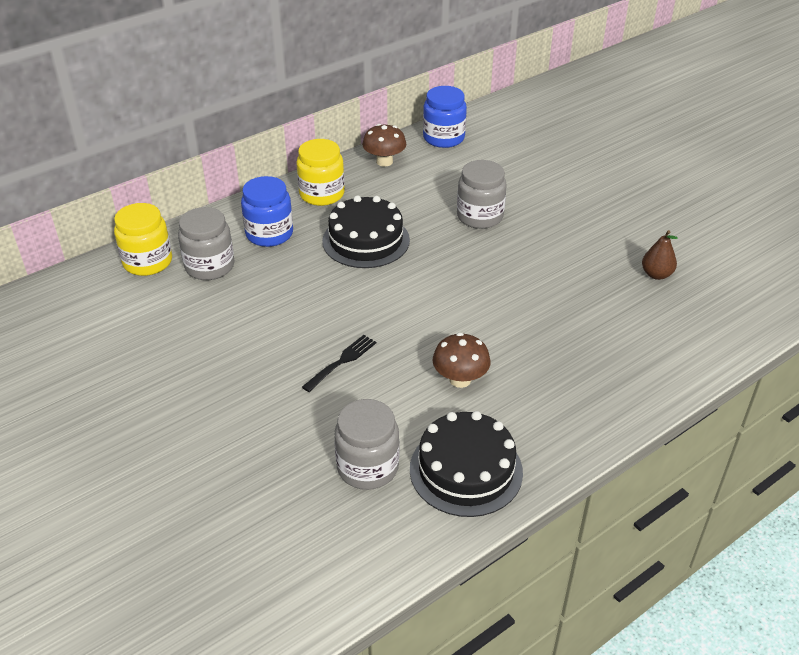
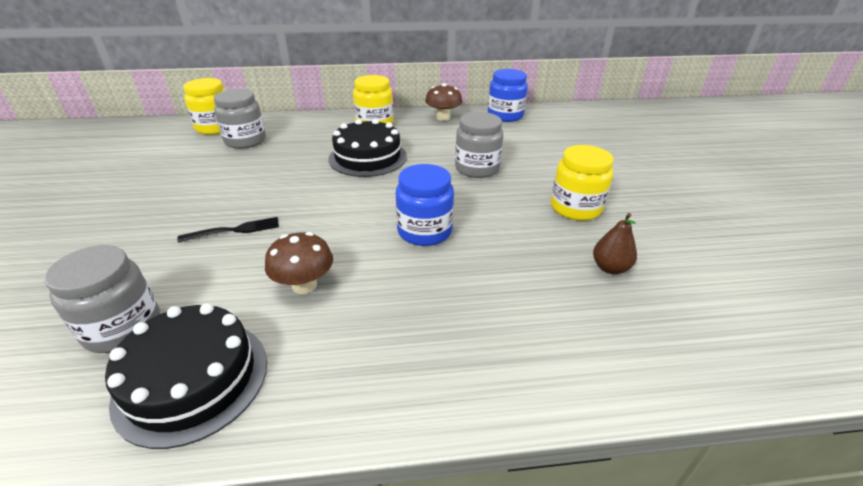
camera: 30 degrees right, 5 degrees down
(269, 234) = (309, 135): blue jar -> blue jar (424, 231)
(594, 229) = (575, 208): none -> yellow jar

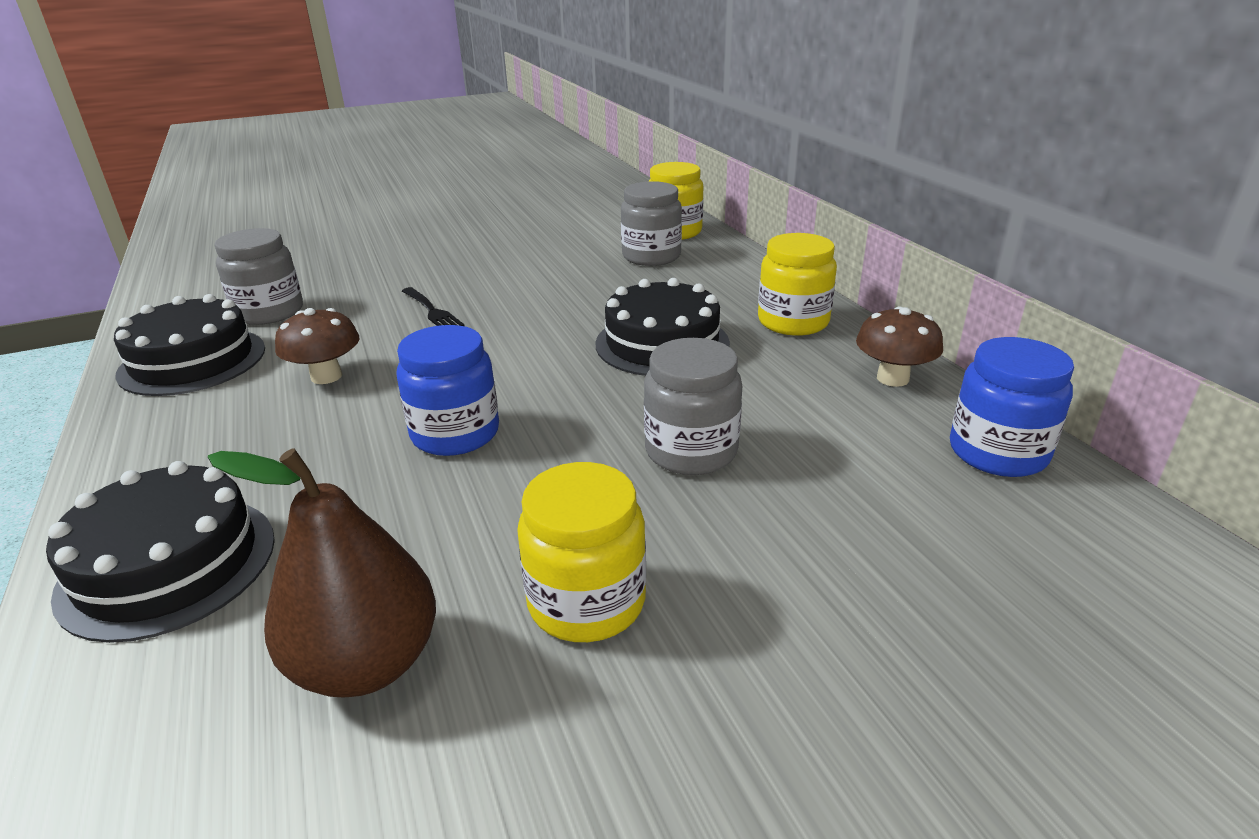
camera: 75 degrees right, 5 degrees down
(523, 351) = (168, 565): none -> black cake
(610, 268) = (367, 663): brown pear -> brown pear, size x1.82

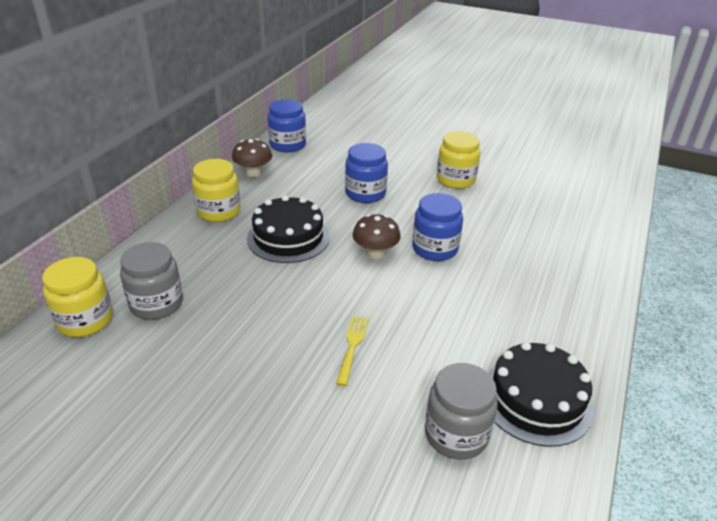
camera: 135 degrees left, 5 degrees up
(168, 565) = (577, 257): black cake -> none
(326, 376) = (462, 324): brown mushroom -> brown mushroom (375, 253)
(367, 663) = (525, 198): brown pear -> none
(432, 311) = (352, 346): black fork -> yellow fork
(691, 451) = (365, 193): grey jar -> blue jar

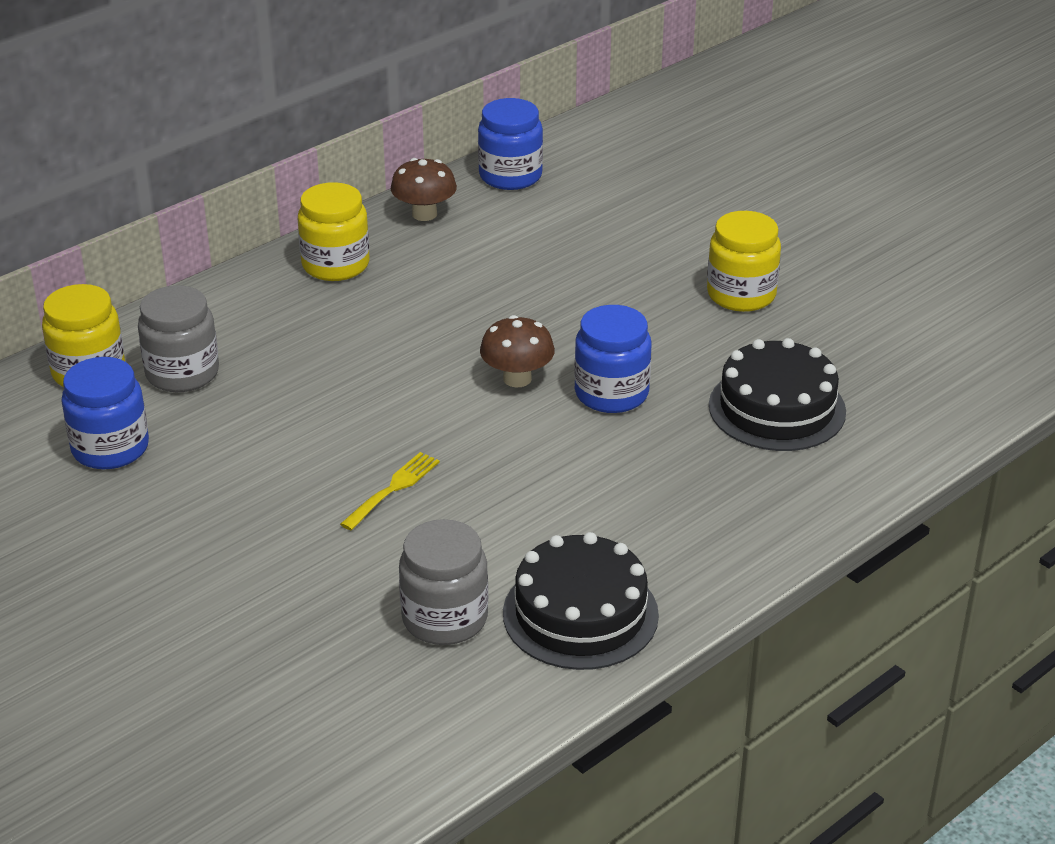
camera: 25 degrees right, 0 degrees up
(288, 237) = (409, 326): black cake -> black cake (777, 408)
(365, 193) = (573, 285): blue jar -> blue jar (110, 448)

